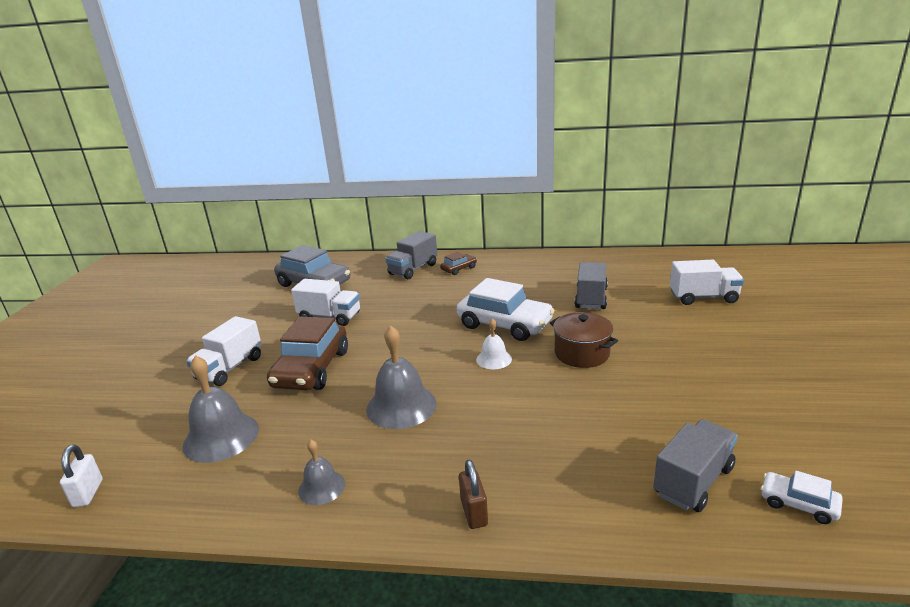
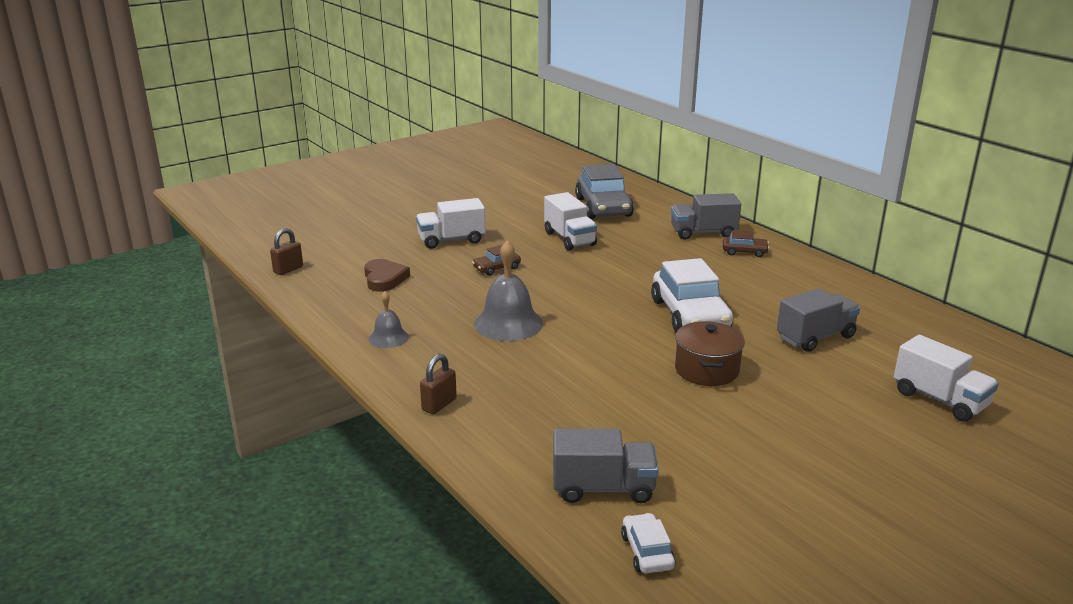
camera: 45 degrees right, 0 degrees up
(88, 493) = (288, 269): white padlock -> brown padlock
(221, 437) = (384, 279): grey bell -> brown heart
(311, 369) = (496, 268): brown car -> brown car, size x0.48
(494, 359) = (629, 333): white bell -> none

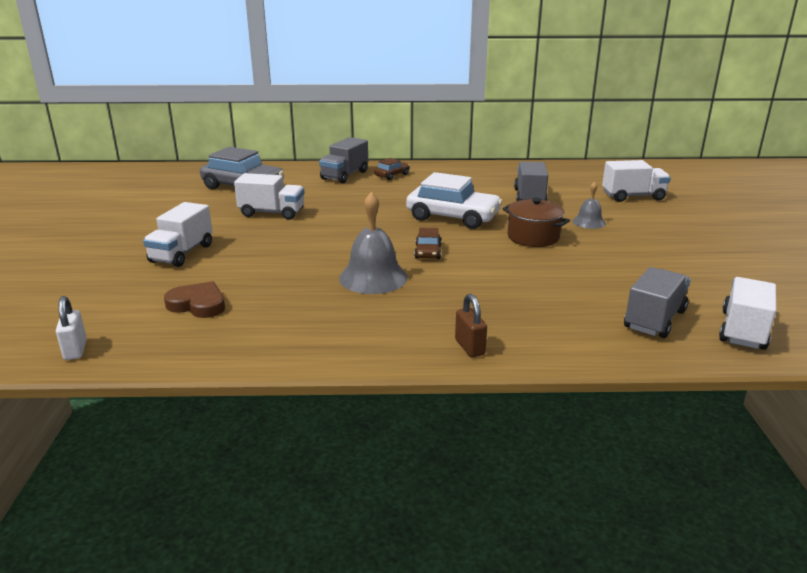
camera: 55 degrees left, 0 degrees up
(288, 269) = (75, 350): brown padlock -> white padlock
(388, 338) = (318, 336): grey bell -> grey bell (589, 222)
(496, 268) = (270, 252): brown car -> brown car (428, 252)
(647, 552) = (743, 330): white car -> white truck

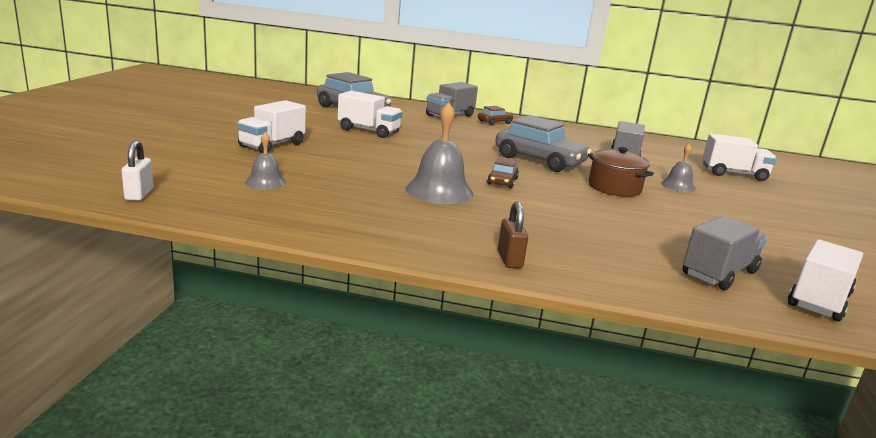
camera: 10 degrees right, 5 degrees down
(198, 304) = (265, 182): brown heart -> grey bell
(453, 217) = (539, 160): white car -> grey car

